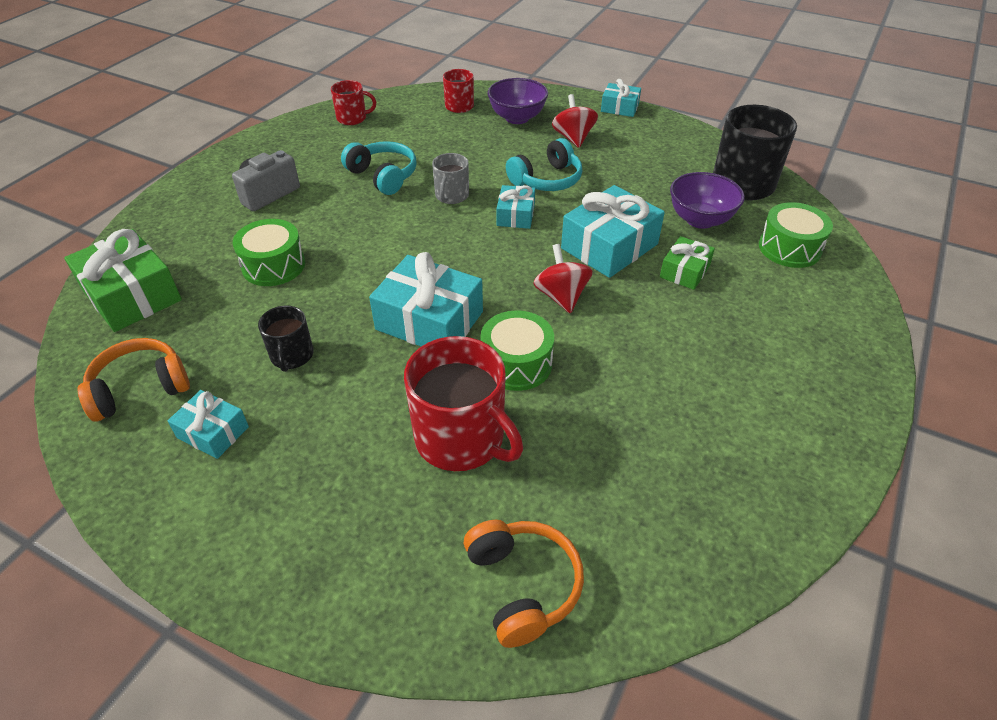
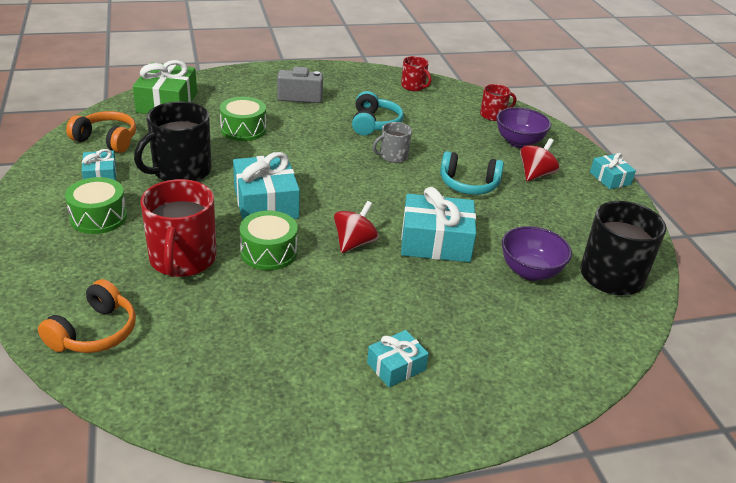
camera: 45 degrees right, 10 degrees down
(291, 356) = (180, 171): black mug -> black mug, size x1.87
(515, 215) = (410, 189): turquoise gift -> turquoise gift (396, 366)
(684, 271) = (457, 287): green gift -> none
(789, 248) = (564, 332): green drum -> green drum (98, 217)

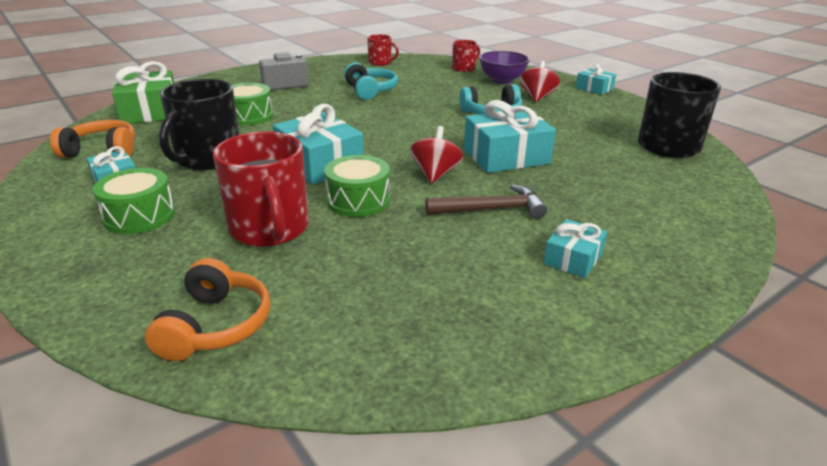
camera: 20 degrees left, 5 degrees down
(371, 296) = (491, 209): none -> brown hammer
(393, 156) = (408, 108): grey mug -> none
(530, 271) = (605, 158): purple bowl -> none

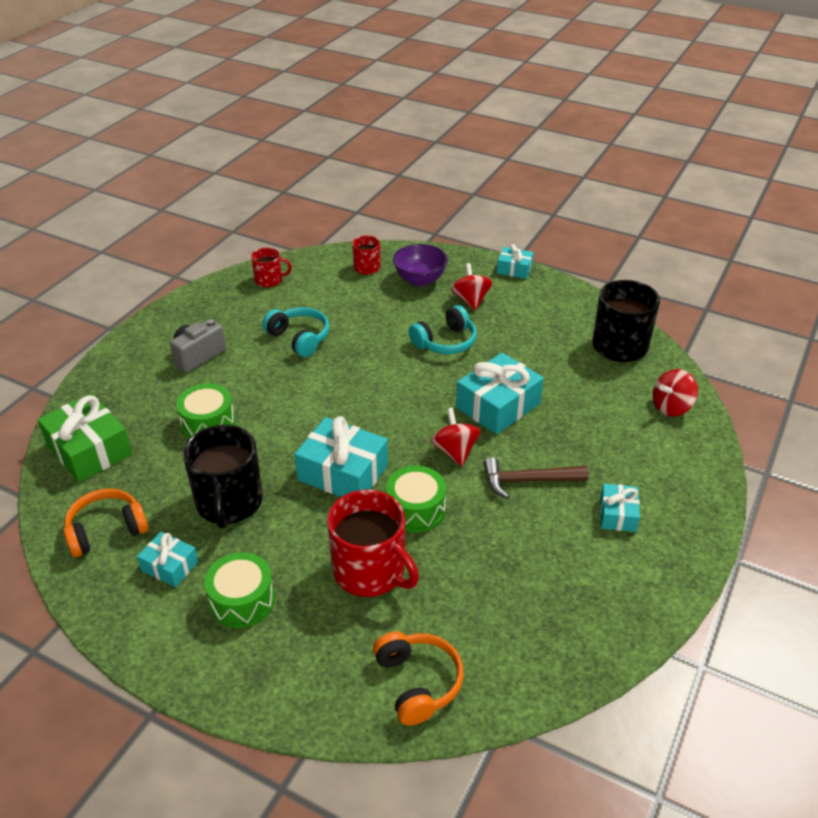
camera: 25 degrees left, 10 degrees up
(491, 209) = (528, 481): brown hammer -> brown hammer turned 150 degrees counterclockwise
(701, 196) = (671, 407): none -> red spinning top

